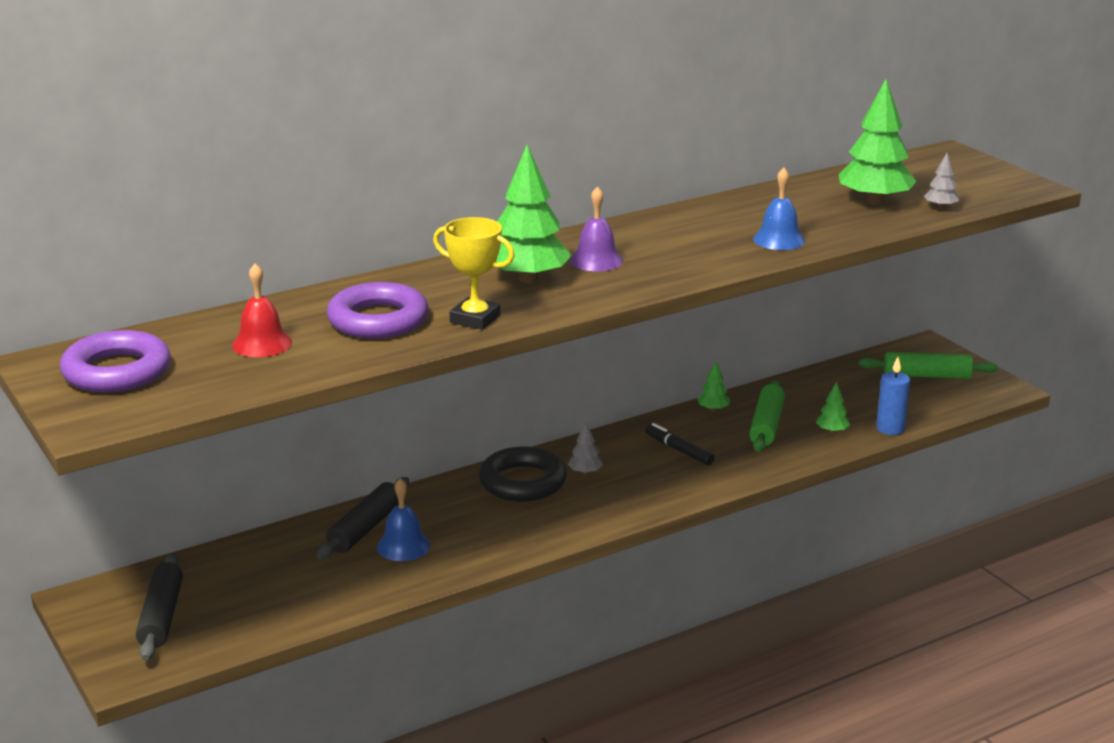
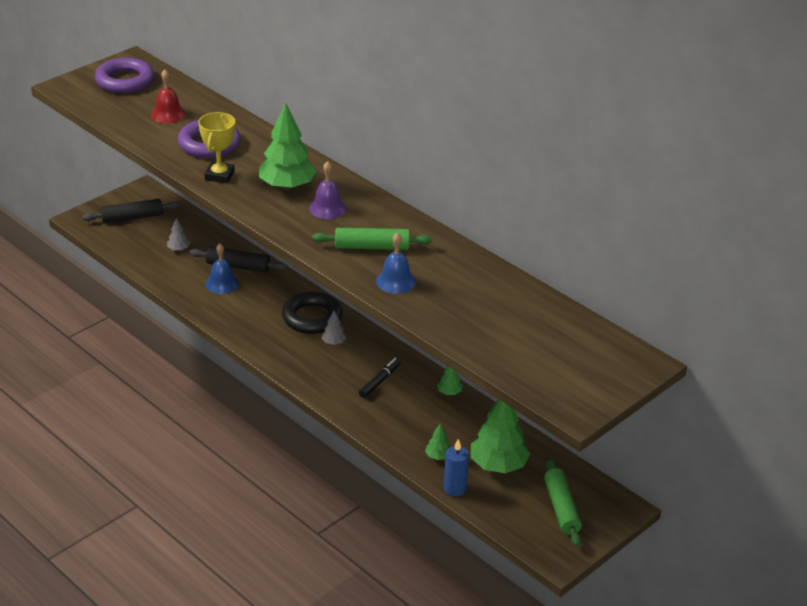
camera: 75 degrees right, 10 degrees up
(766, 425) = (434, 421): green rolling pin -> green rolling pin (372, 247)
(874, 201) = (498, 324): green tree -> green tree (498, 465)
(940, 207) = (501, 358): grey tree -> grey tree (178, 249)

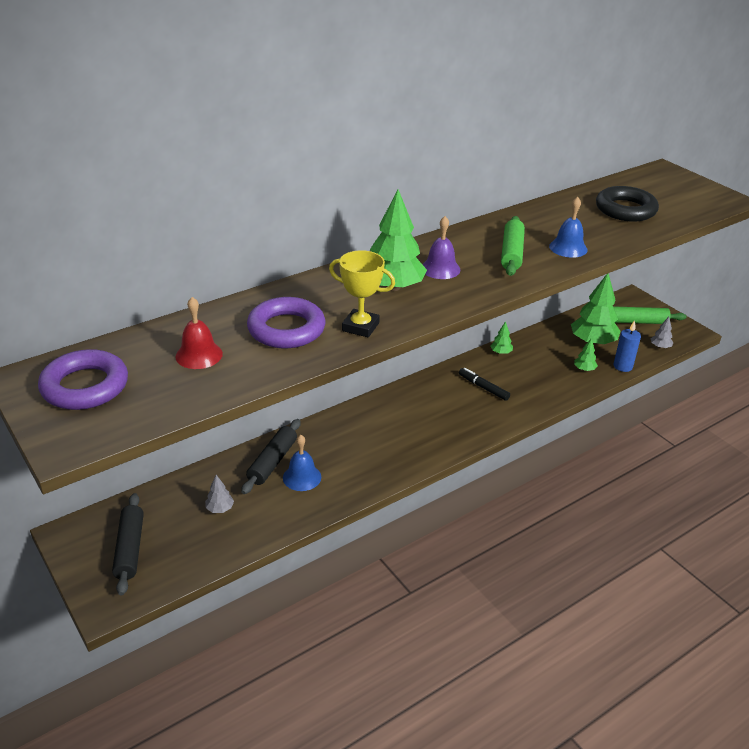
camera: 80 degrees left, 0 degrees up
(312, 318) = (379, 418): black ring -> black ring (625, 209)
(334, 342) = (421, 408): grey tree -> grey tree (660, 347)

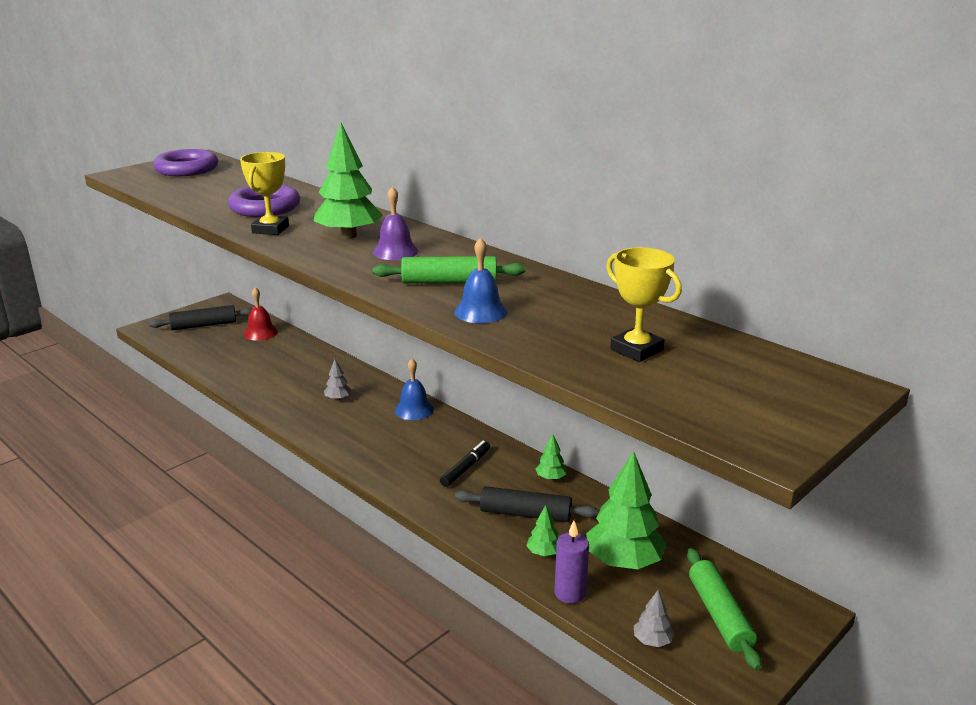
camera: 80 degrees right, 10 degrees down
(199, 355) = (225, 189): red bell -> red bell (260, 332)
(220, 509) = (247, 350): grey tree -> grey tree (338, 398)
(272, 462) = (309, 362): black rolling pin -> black rolling pin (525, 514)
(302, 477) = (289, 378): blue bell -> blue bell (414, 409)
(623, 366) = (570, 593): blue candle -> purple candle
(625, 209) = (636, 350): black ring -> yellow trophy

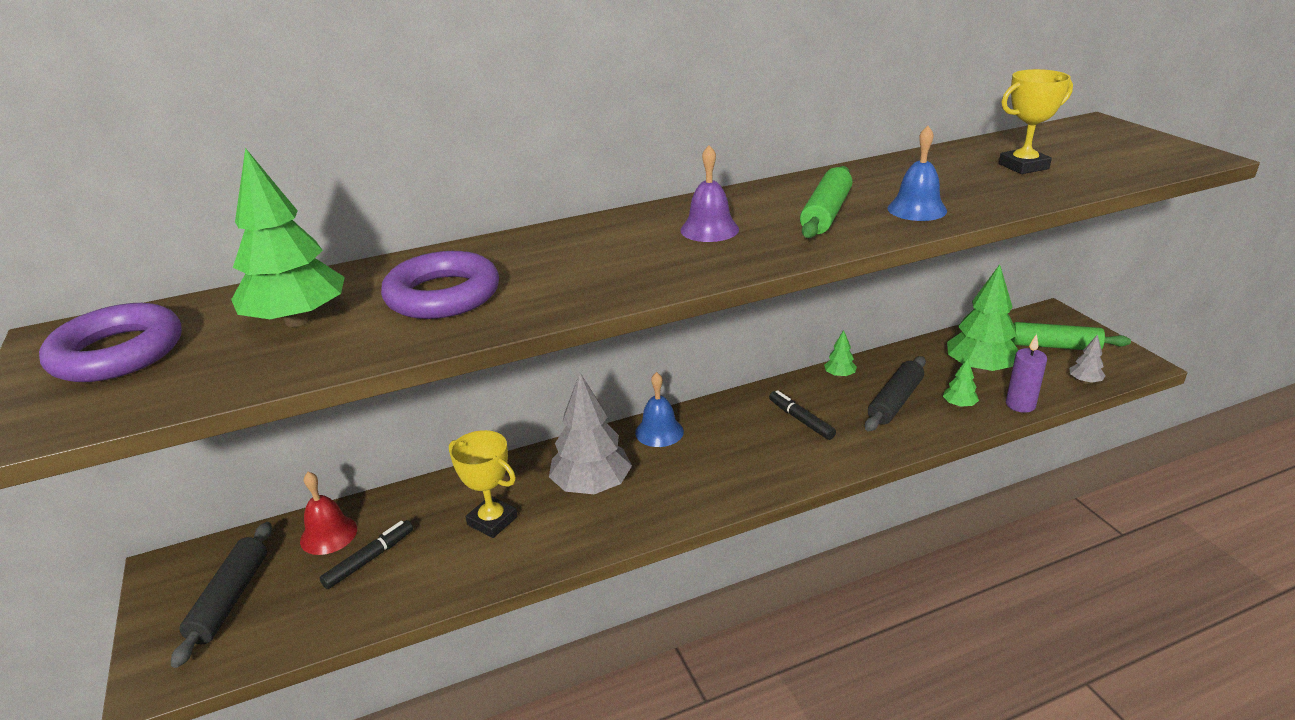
camera: 65 degrees left, 5 degrees up
(244, 350) = (369, 559): none -> black marker
(270, 229) = (550, 297): yellow trophy -> yellow trophy (492, 521)
(338, 398) = (592, 486): grey tree -> grey tree, size x2.19
(349, 236) = (628, 249): green tree -> green tree (298, 320)

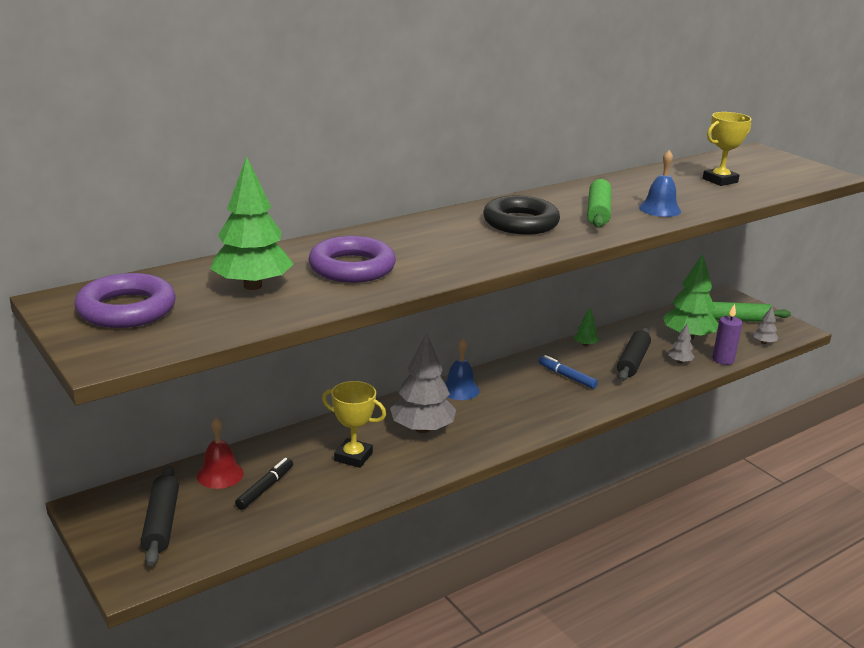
camera: 15 degrees left, 5 degrees down
(709, 229) = (520, 222): purple bell -> black ring
(801, 420) = (567, 376): black marker -> blue marker
(959, 405) = (680, 362): green tree -> grey tree

